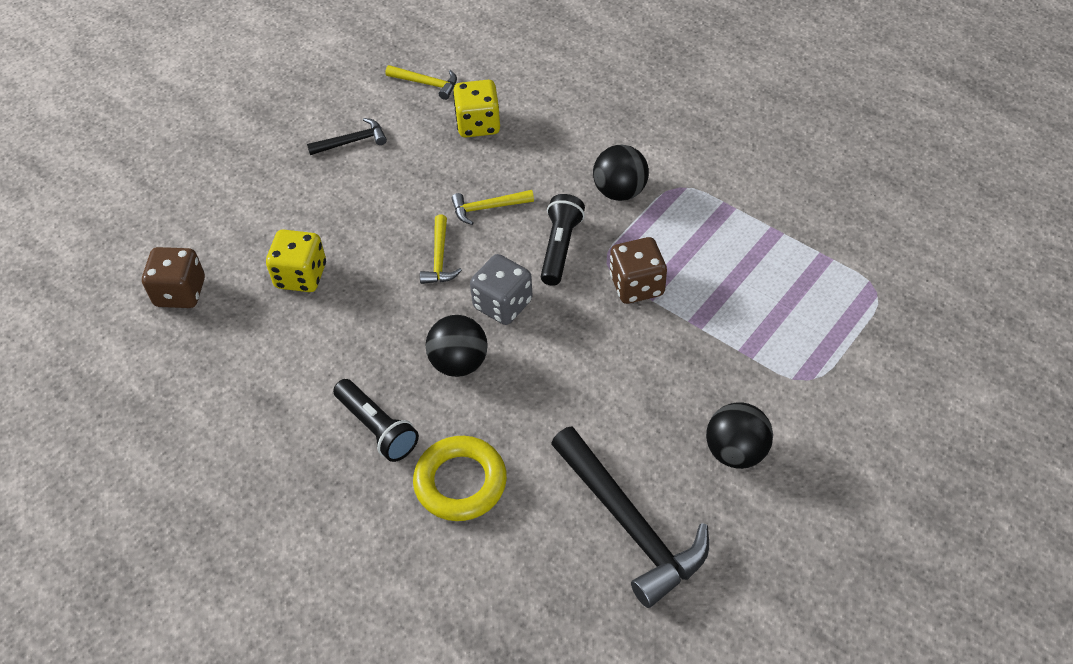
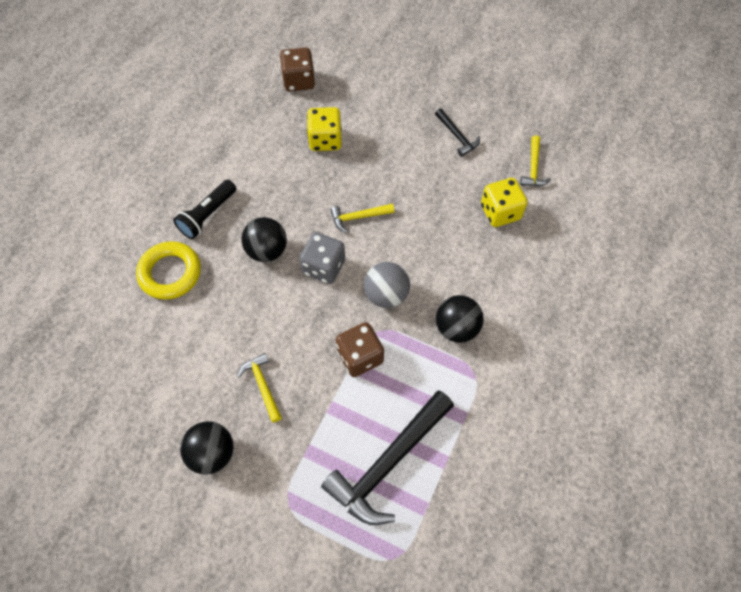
camera: 75 degrees right, 10 degrees up
(488, 208) = (414, 237): yellow hammer -> yellow hammer (262, 385)
(560, 248) = (386, 295): black flashlight -> grey ball
(629, 524) = (145, 386): black hammer -> black hammer (388, 462)

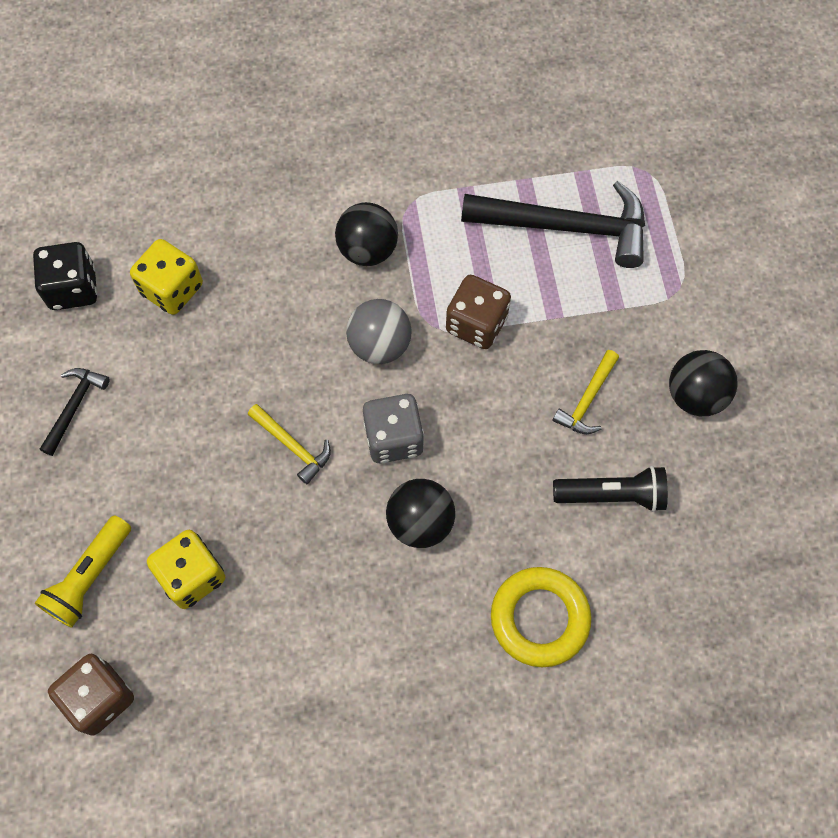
camera: 125 degrees left, 5 degrees up
(208, 215) = (424, 641): black flashlight -> black flashlight (612, 495)
(359, 102) = (90, 577): none -> yellow flashlight
(533, 167) = (73, 288): yellow hammer -> black dice

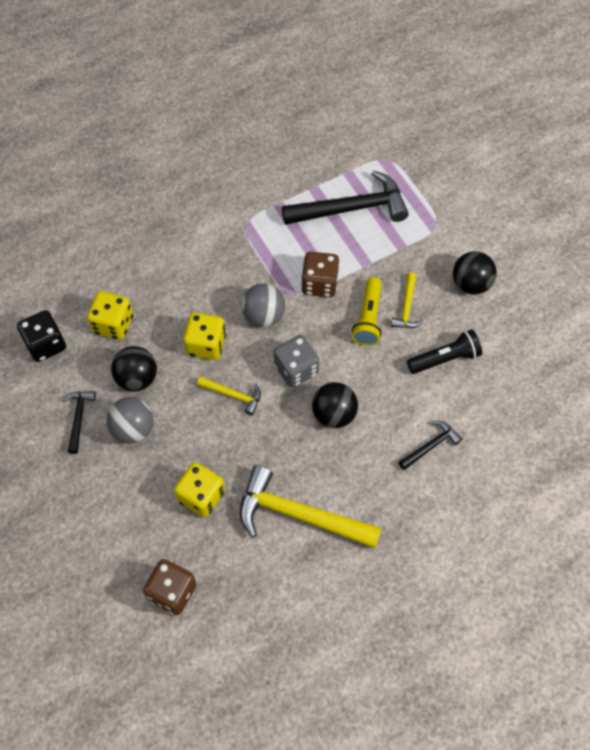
camera: 20 degrees left, 5 degrees down
(90, 577) = (134, 520): yellow flashlight -> yellow flashlight (368, 318)
(140, 447) = (133, 429): none -> grey ball
(284, 360) = (206, 345): none -> yellow dice
(314, 653) = (300, 515): none -> yellow hammer
(368, 250) = (232, 260): black ball -> black ball (137, 378)
(539, 618) = (430, 446): yellow ring -> black hammer

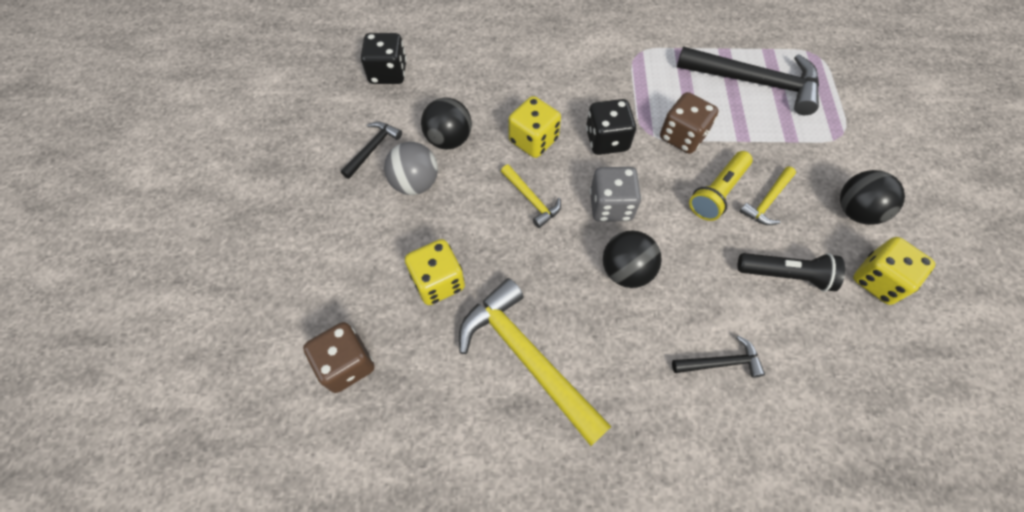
camera: 30 degrees right, 0 degrees up
(113, 324) = (458, 83): yellow dice -> yellow dice (878, 280)
(264, 316) = (607, 140): grey ball -> black dice

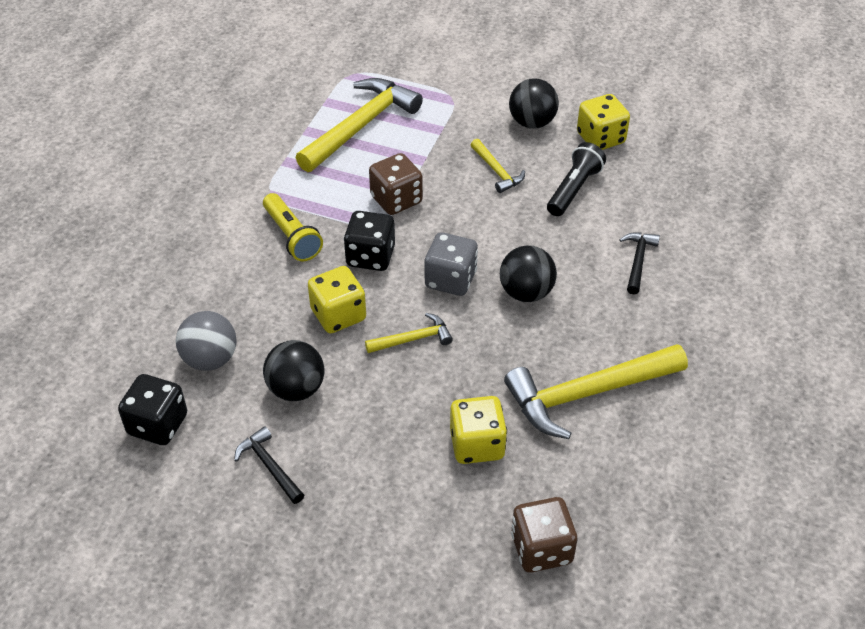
camera: 70 degrees left, 15 degrees down
(415, 183) = (341, 435): grey ball -> grey ball (210, 359)
(717, 192) = (472, 199): yellow flashlight -> yellow flashlight (292, 236)
(754, 82) = (360, 126): black hammer -> yellow hammer

